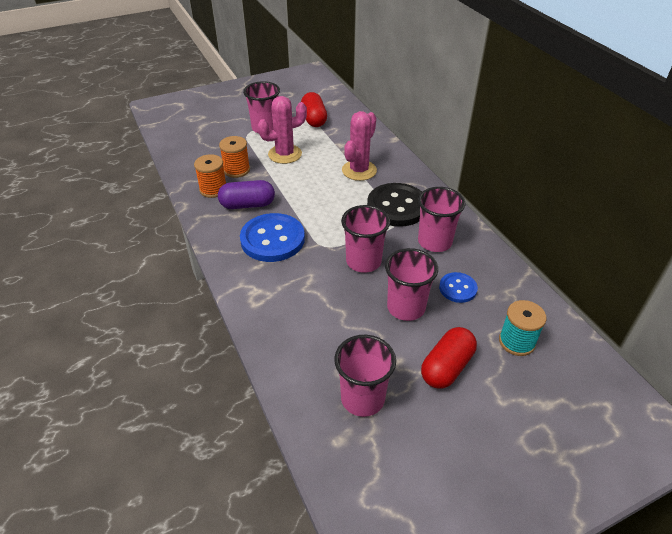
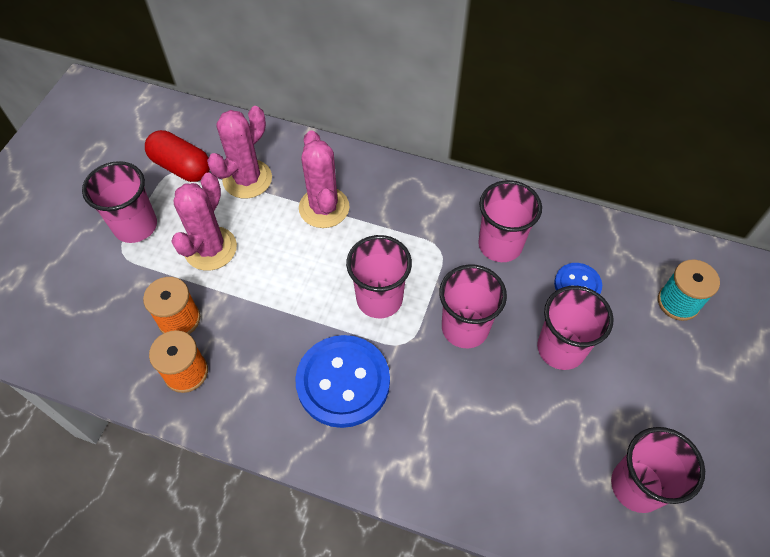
camera: 45 degrees left, 15 degrees up
(247, 205) = (256, 359): purple capsule -> none
(336, 221) = (379, 299): none -> pink cup
(337, 139) = (247, 179): none -> pink cactus
(397, 206) = (417, 228): black button -> none
(447, 367) = (660, 383): red capsule -> none

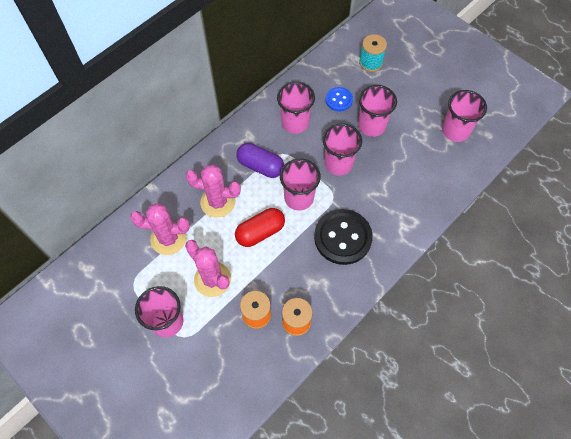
camera: 65 degrees left, 5 degrees up
(181, 167) = (132, 277): red capsule -> red capsule (260, 232)
(247, 179) = (168, 238): pink cactus -> pink cactus turned 60 degrees counterclockwise
(343, 382) = (342, 237): blue button -> black button
(404, 232) = (260, 166): none -> purple capsule

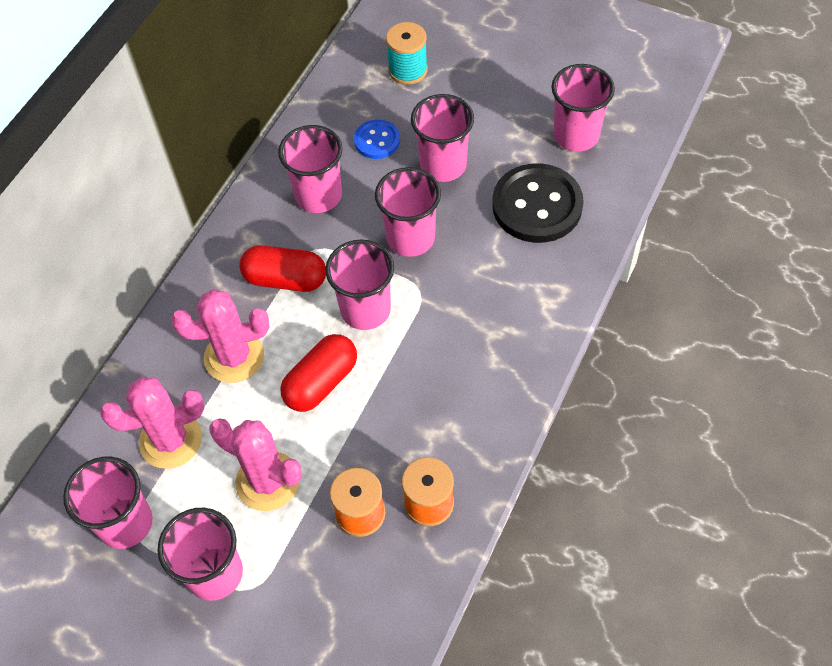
camera: 15 degrees left, 5 degrees down
(129, 277) = (125, 523): none -> pink cup
(260, 166) = (285, 279): purple capsule -> red capsule
(342, 237) = (457, 349): black button -> black button (537, 205)

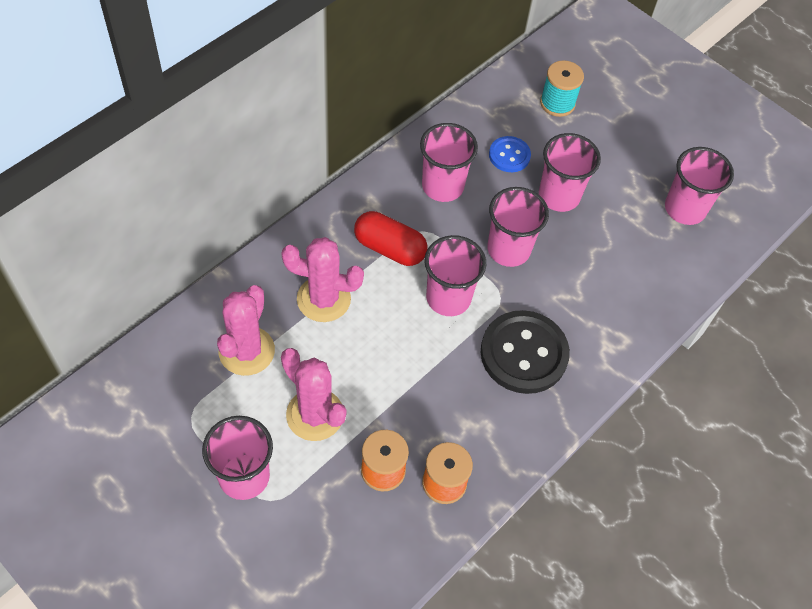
camera: 10 degrees right, 0 degrees up
(125, 523) = (186, 407): pink cup -> none
(170, 440) = (246, 351): pink cactus -> pink cactus turned 75 degrees counterclockwise
(321, 382) = (389, 347): red capsule -> none
(537, 205) = (628, 258): black button -> black button (524, 353)

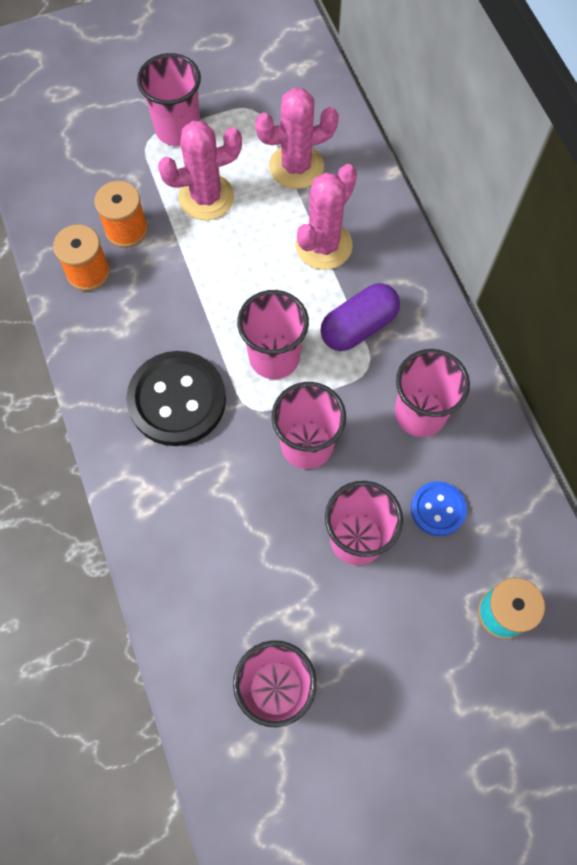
camera: 120 degrees right, 10 degrees up
(246, 351) = (296, 166): pink cactus -> pink cactus turned 60 degrees counterclockwise
(389, 248) = (358, 326): red capsule -> purple capsule

